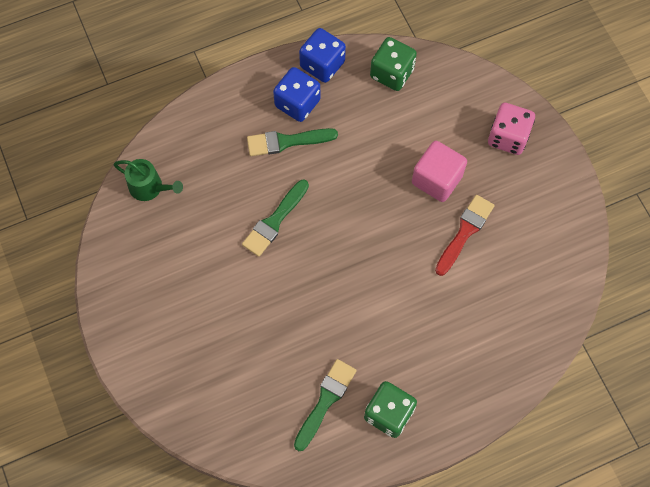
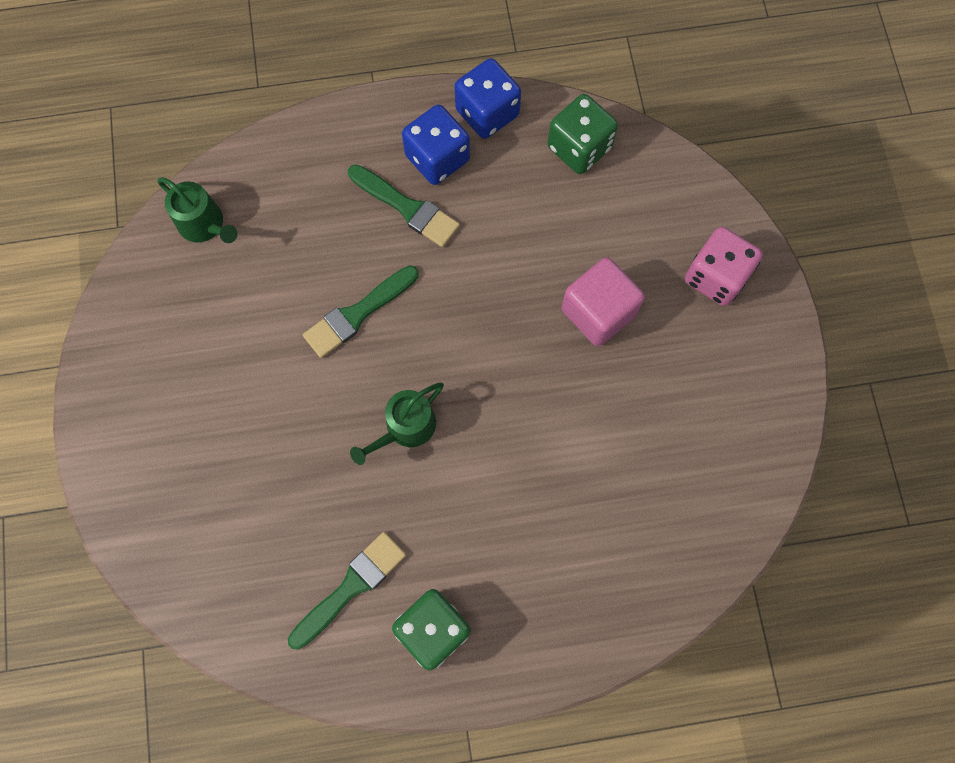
camera: 15 degrees right, 5 degrees up
(287, 141) = (407, 208): green brush -> green brush turned 150 degrees counterclockwise
(330, 288) = (405, 428): none -> green watering can
(465, 232) = (616, 397): red brush -> none

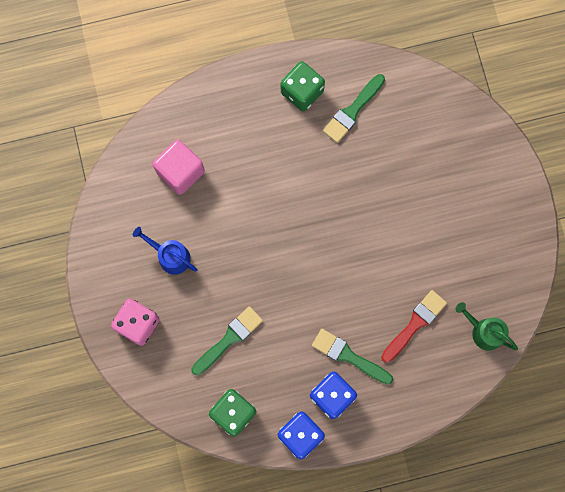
camera: 175 degrees right, 5 degrees up
(303, 243) = (415, 324): none -> red brush
(358, 314) = (372, 278): green brush -> green brush (229, 339)
(405, 428) = (332, 206): green watering can -> none
(598, 312) = (215, 292): pink cube -> pink cube (180, 172)
(665, 372) = (170, 256): none -> blue watering can

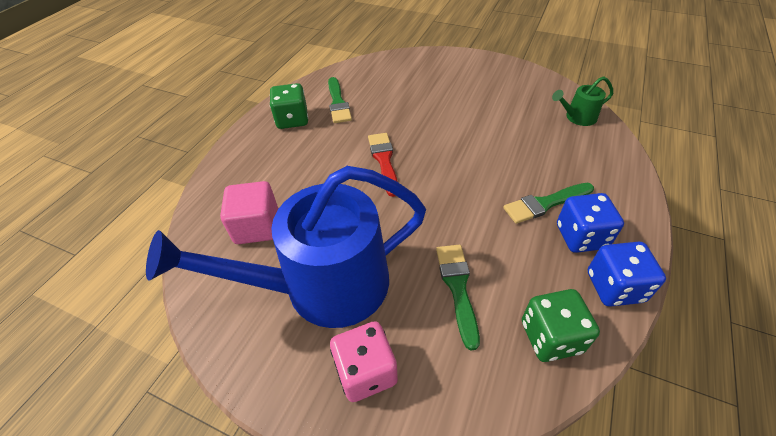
camera: 50 degrees left, 30 degrees down
(170, 256) = (324, 286): blue watering can -> blue watering can, size x2.47
(415, 324) = (543, 149): red brush -> red brush (384, 160)

